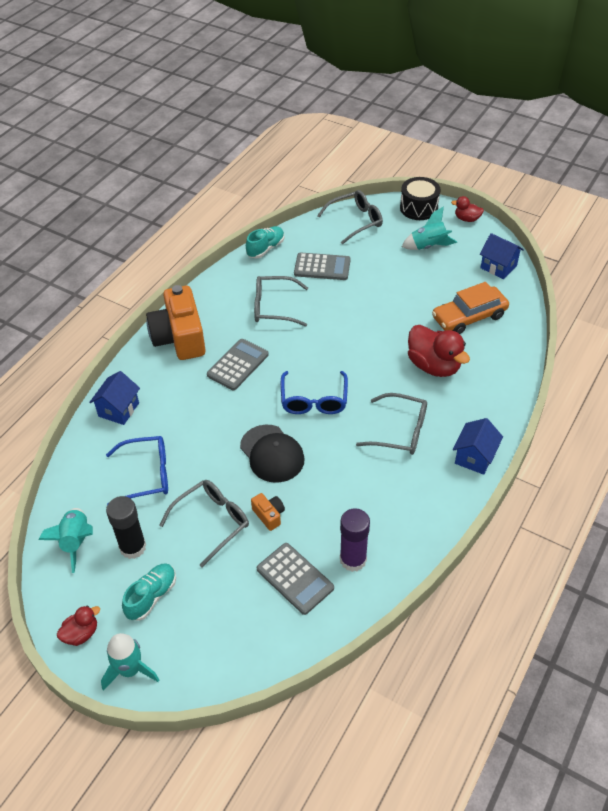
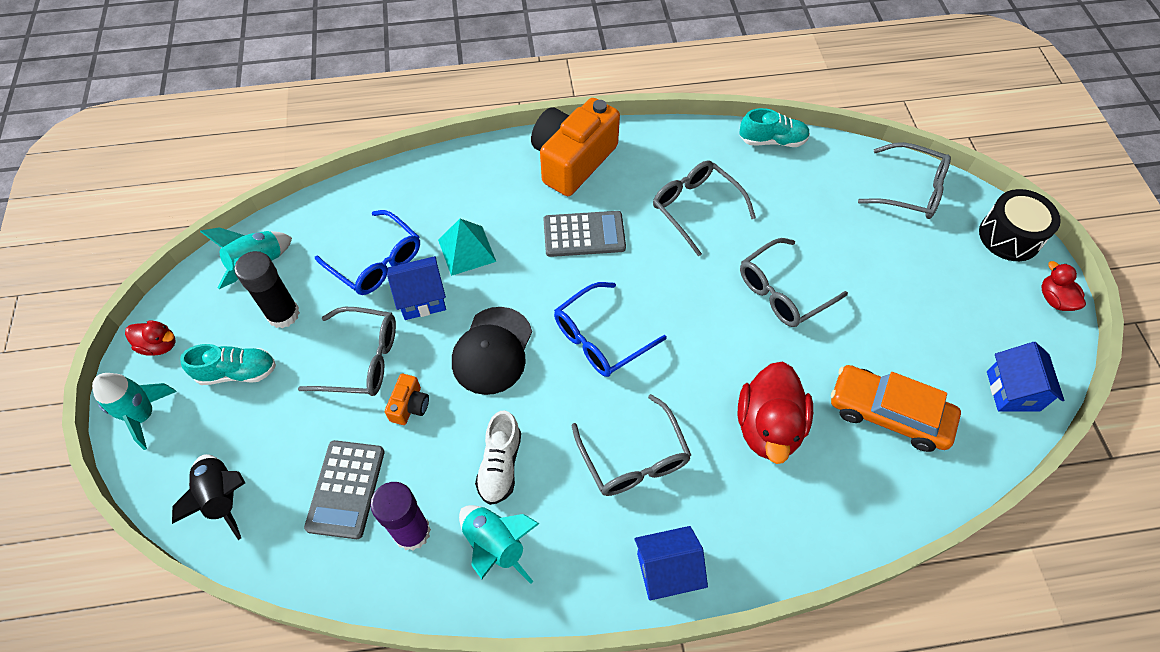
camera: 50 degrees right, 10 degrees up
(118, 409) = (437, 181): blue house -> blue house (421, 299)
(188, 425) = (466, 250): none -> turquoise pyramid
(238, 650) = (222, 497): none -> black rocket
(322, 267) = (802, 209): grey calculator -> none
(349, 493) = (500, 465): none -> white shoe
(363, 308) = (782, 292): none -> grey glasses
(428, 246) = (957, 290): turquoise rocket -> turquoise rocket (495, 545)

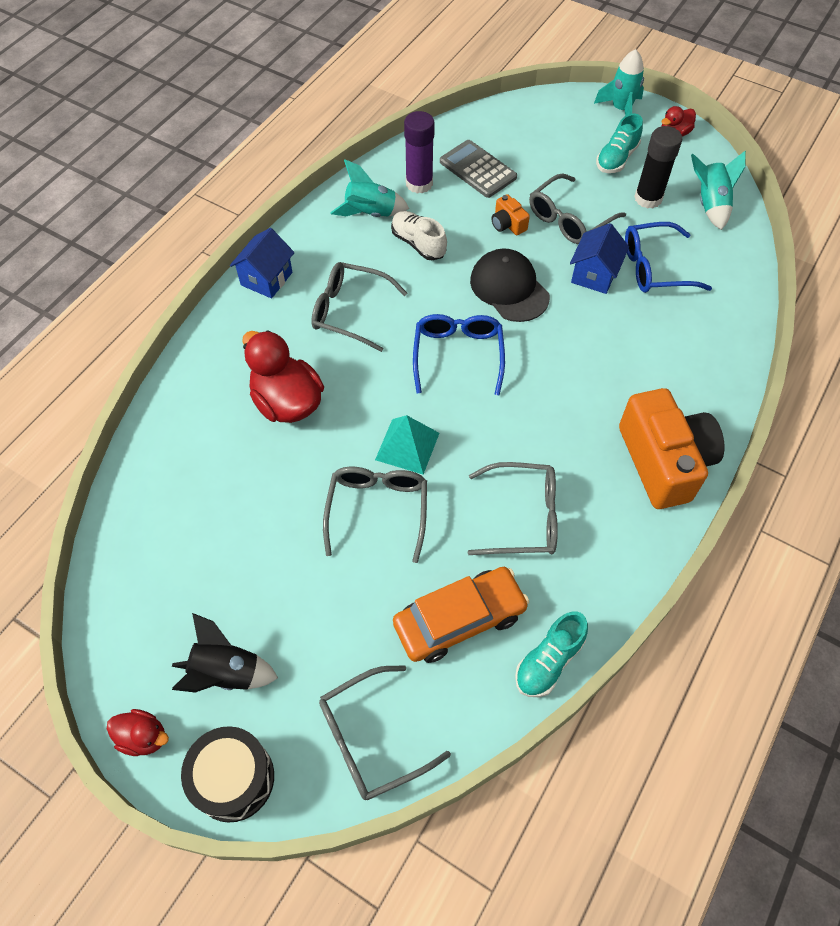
camera: 130 degrees right, 0 degrees up
(222, 497) = (527, 120): black rocket -> black rocket (226, 673)
(466, 250) = (619, 325): turquoise pyramid -> turquoise pyramid (407, 446)
(584, 234) = (567, 411): grey calculator -> none
(888, 413) = (212, 487): orange car -> orange car (459, 619)
(1012, 391) = (127, 597): blue house -> none

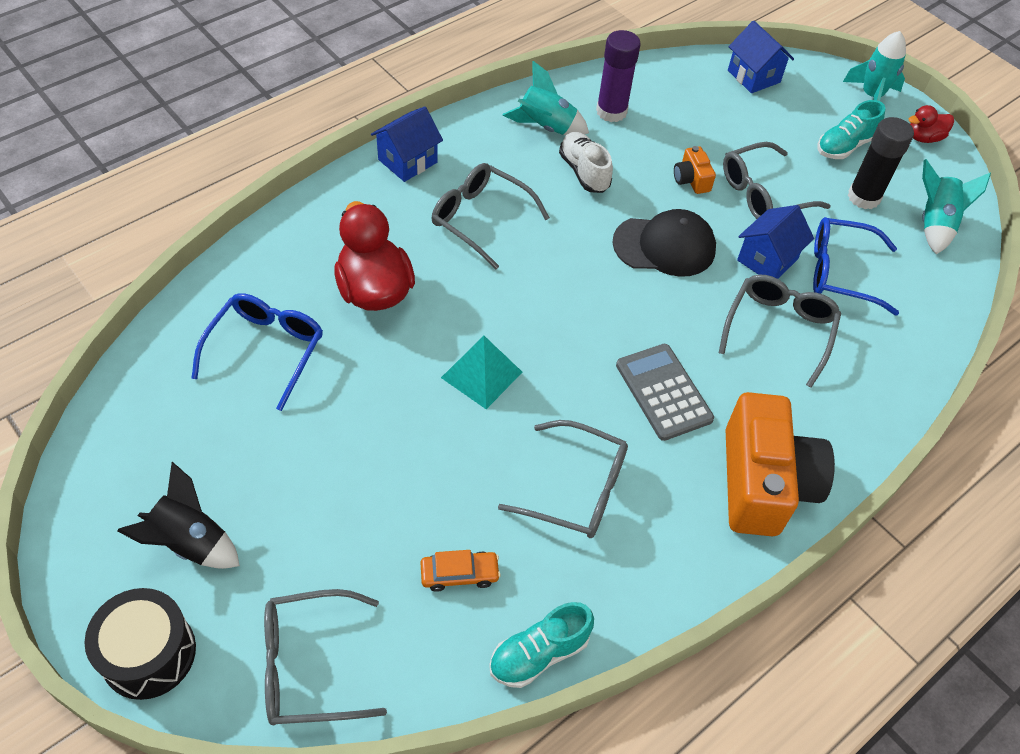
camera: 15 degrees right, 5 degrees down
(143, 737) = (78, 577): red duck -> none
(377, 510) = (421, 430): grey glasses -> grey glasses (779, 330)
(458, 355) = (578, 298): blue glasses -> blue glasses (266, 350)
(459, 619) = (459, 574): orange car -> orange car, size x0.51
(477, 169) = (682, 115): grey calculator -> grey calculator (663, 392)
(509, 288) = (664, 246): black cap -> black cap turned 105 degrees clockwise
(522, 119) = (753, 76): none -> blue house

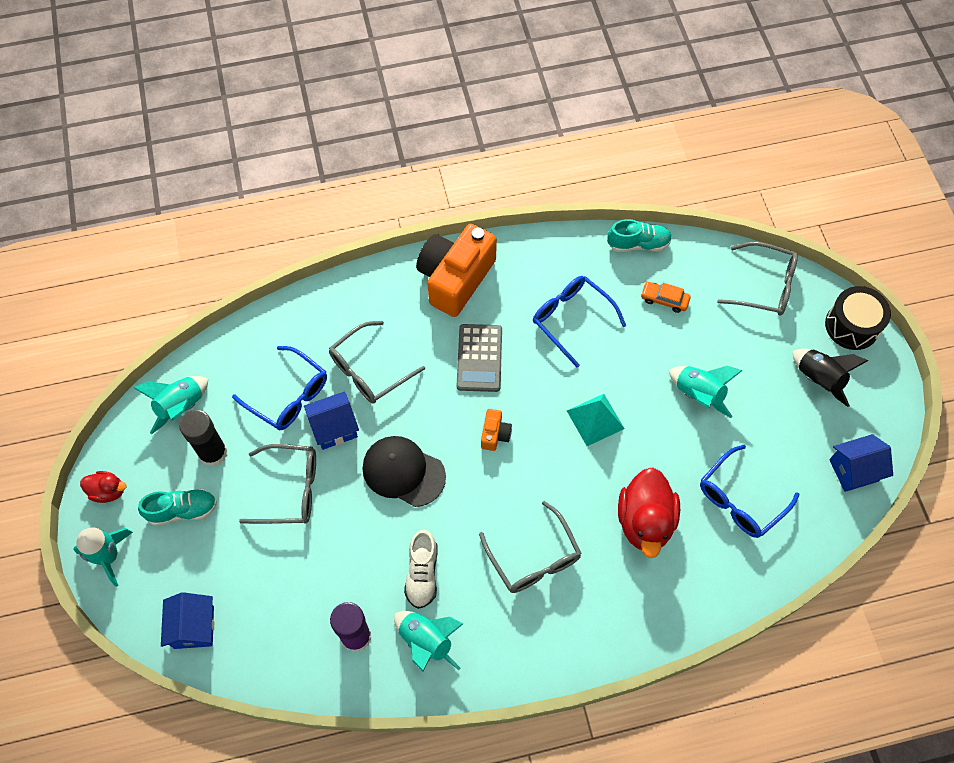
camera: 150 degrees left, 10 degrees up
(360, 455) = (698, 394): none -> turquoise rocket
(407, 161) = (568, 650): blue house -> blue house (853, 470)
(577, 489) = (571, 319): grey glasses -> blue glasses
(691, 179) = (338, 528): orange camera -> orange camera (495, 434)

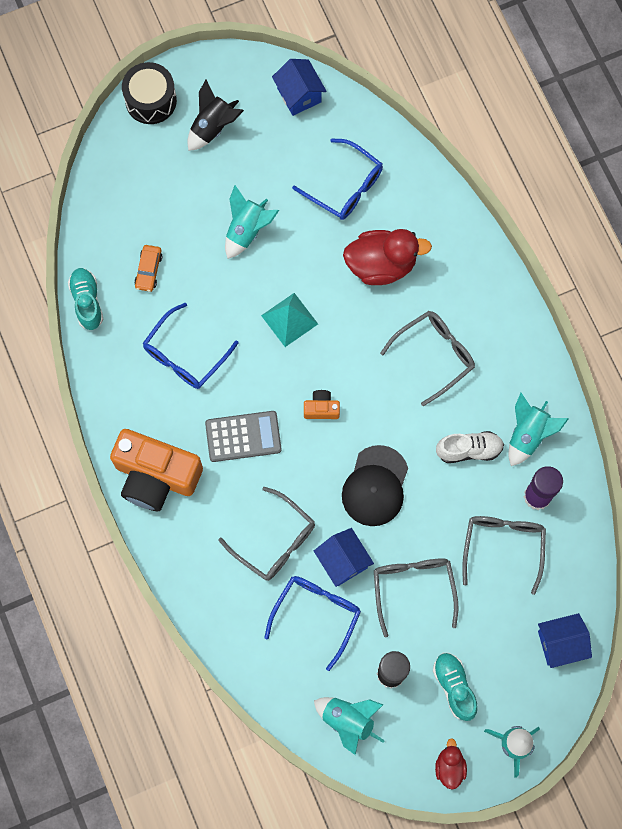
camera: 100 degrees left, 10 degrees up
(765, 286) = (118, 179): grey glasses -> grey glasses (503, 546)

